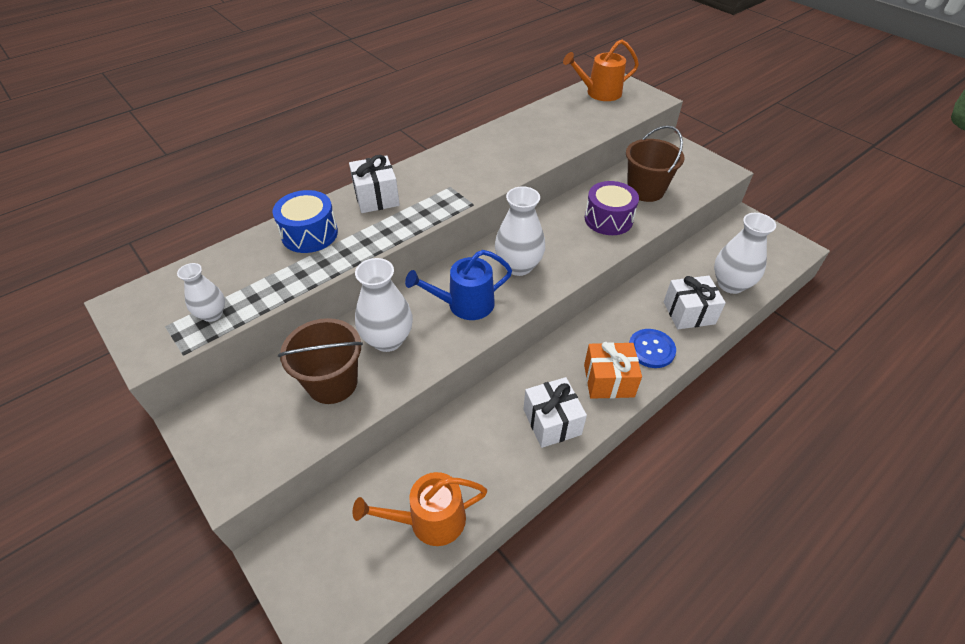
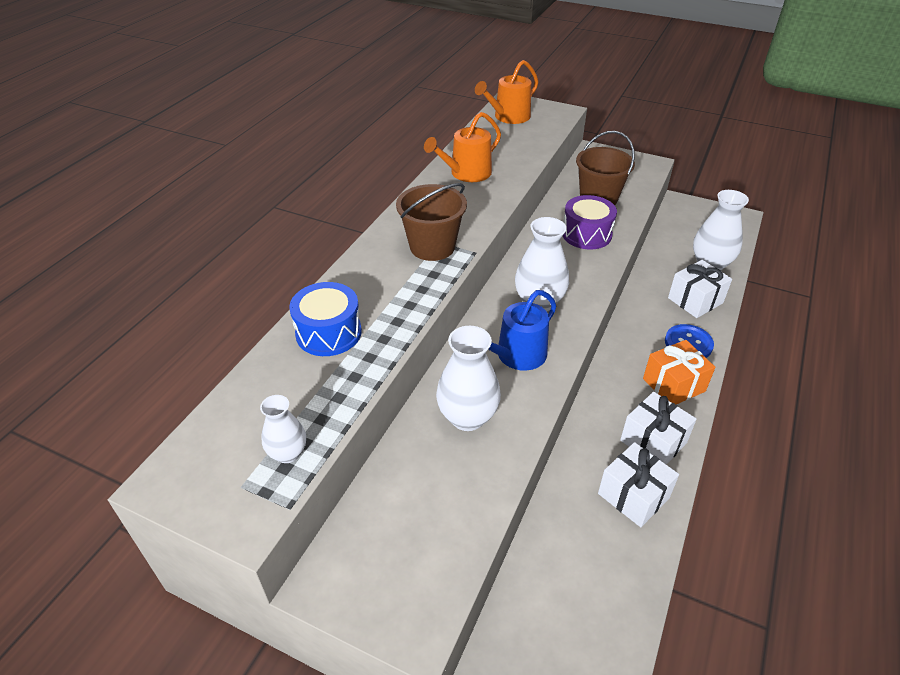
camera: 25 degrees left, 5 degrees down
(332, 383) = (444, 482): brown bucket -> brown bucket (432, 247)
(376, 197) = (371, 274): white gift -> white gift (633, 495)
(430, 520) = (613, 582): orange watering can -> orange watering can (466, 173)

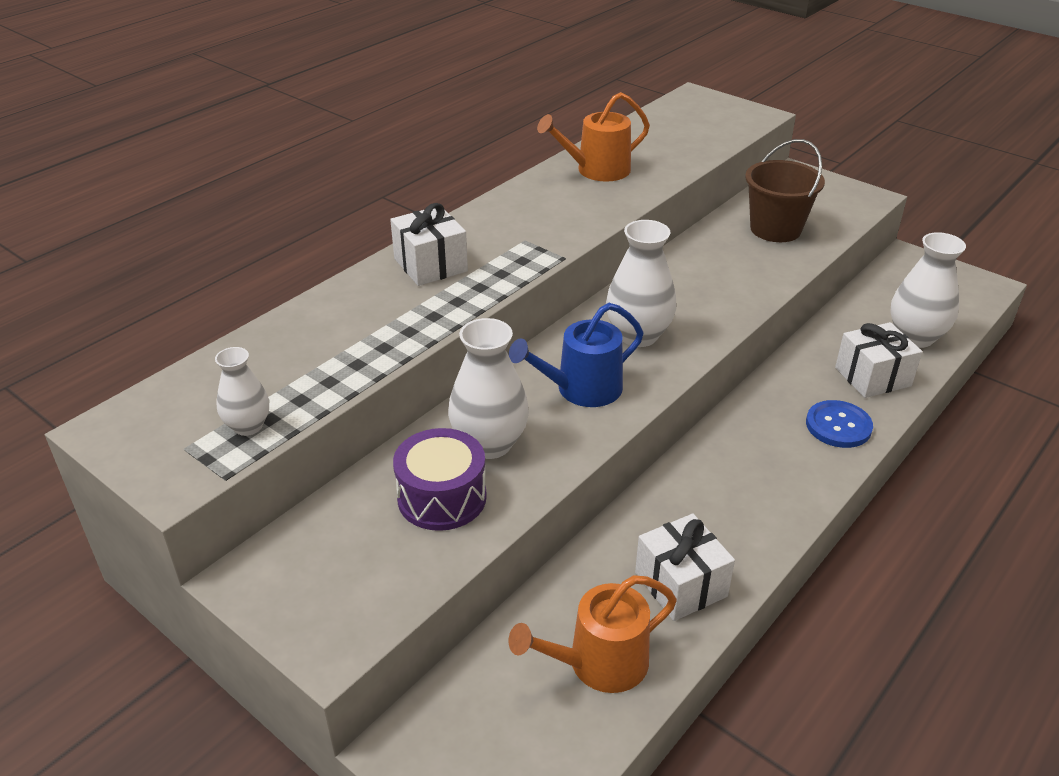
camera: 15 degrees right, 5 degrees down
(328, 333) = (349, 315): blue drum -> none
(432, 247) = (514, 244): brown bucket -> none
(508, 117) = (684, 113): orange watering can -> orange watering can (599, 663)
(586, 234) = (739, 268): purple drum -> purple drum (442, 497)
(653, 441) = (736, 529): white gift -> white gift (430, 265)
(673, 385) = (795, 470): orange gift -> none

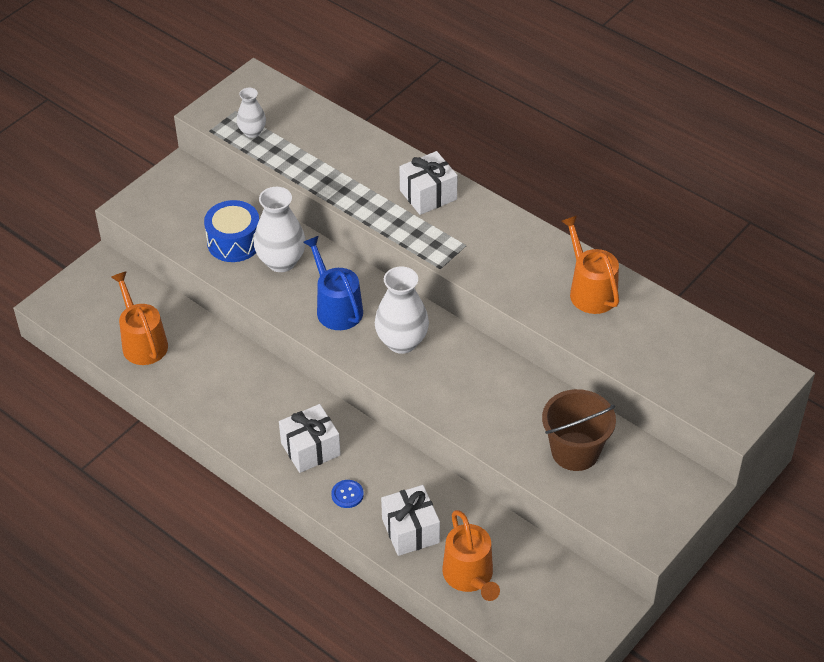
camera: 90 degrees right, 10 degrees up
(442, 497) = (234, 242): purple drum -> blue drum
(680, 584) = (197, 384): white gift -> white gift (310, 449)
(838, 426) = (347, 494): blue button -> blue button, size x0.63
(915, 337) = (470, 576): white vase -> orange watering can

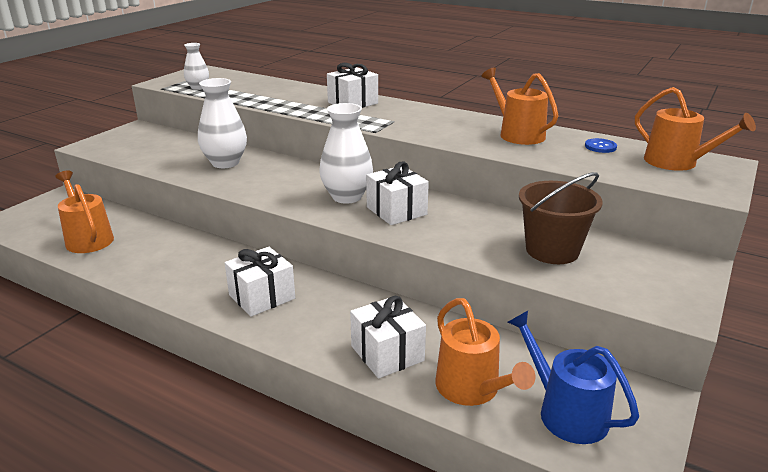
camera: 10 degrees left, 20 degrees down
(234, 242) = (181, 156): blue drum -> none
(336, 308) = (279, 183): blue watering can -> blue watering can (566, 412)
(347, 494) = (307, 329): blue button -> blue button (600, 147)
(446, 372) = (396, 211): none -> white gift
(727, 367) = (677, 162): none -> orange watering can

